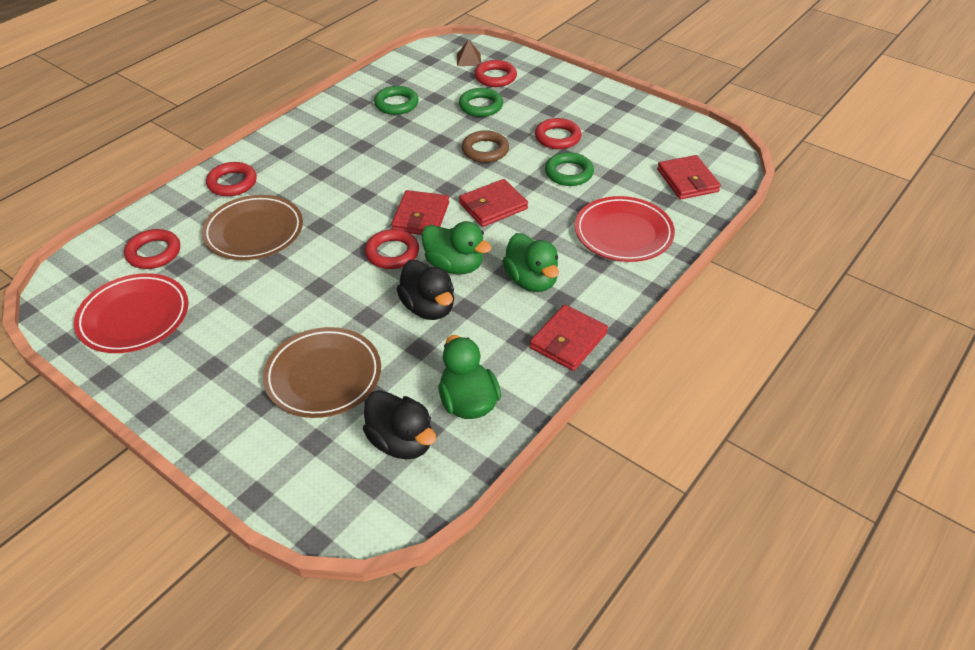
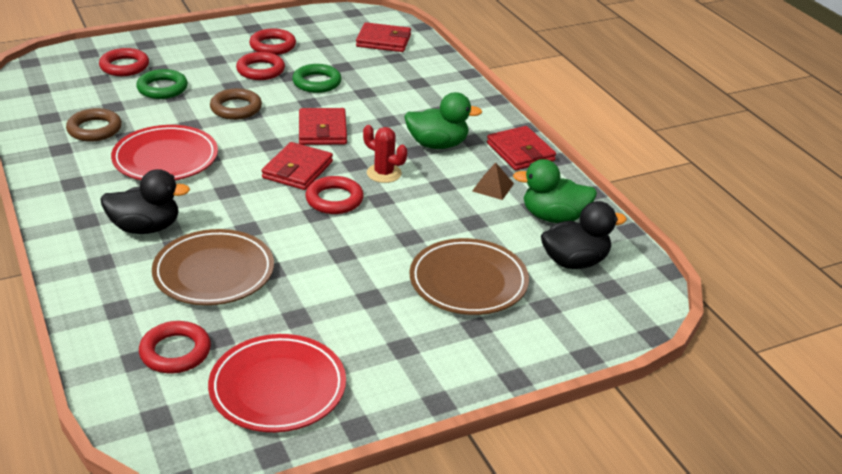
camera: 65 degrees left, 10 degrees down
(232, 183) = (106, 267): red ring -> red ring (272, 46)
(396, 104) = (94, 129): green ring -> brown ring
(420, 217) = (297, 170): red wallet -> red wallet turned 75 degrees clockwise
(428, 308) = (427, 202): black duck -> black duck (146, 228)
(454, 265) = (384, 173): green duck -> red cactus
(468, 59) = (72, 69): brown pyramid -> brown pyramid (493, 187)
(623, 233) = (419, 87): red plate -> red plate (165, 159)

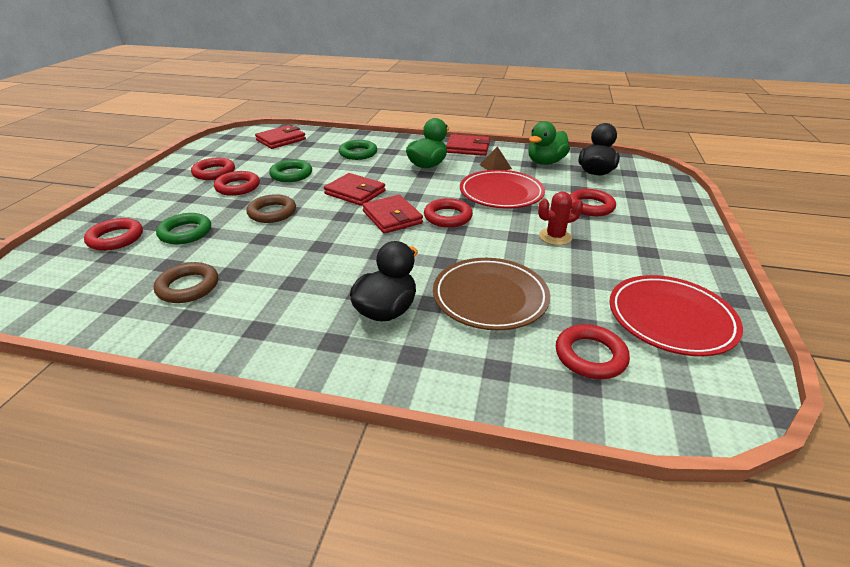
camera: 50 degrees left, 0 degrees up
(165, 159) = (294, 266): red plate -> red plate (501, 193)
(384, 173) = (438, 191): red cactus -> red cactus (555, 237)
(411, 94) = (358, 153): none -> green ring
(468, 282) = (590, 206): brown plate -> red ring

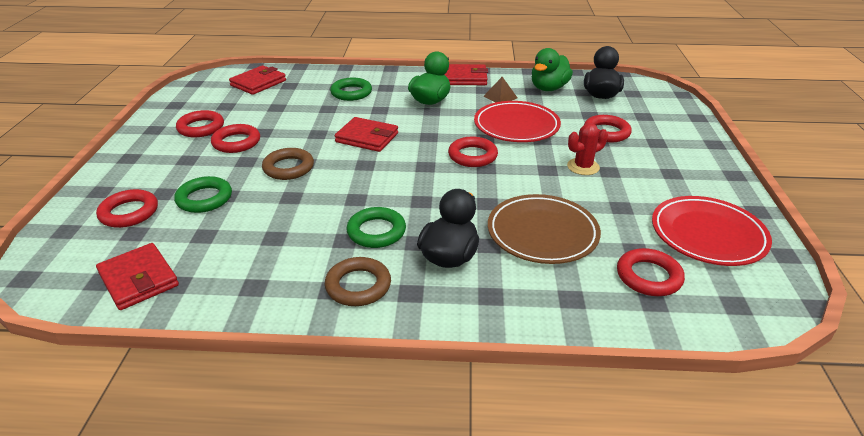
camera: 10 degrees left, 0 degrees up
(188, 287) = (238, 256): brown ring -> brown ring (358, 286)
(291, 174) = (289, 123): green ring -> green ring (376, 231)
(392, 217) = (416, 161): red wallet -> red wallet (138, 279)

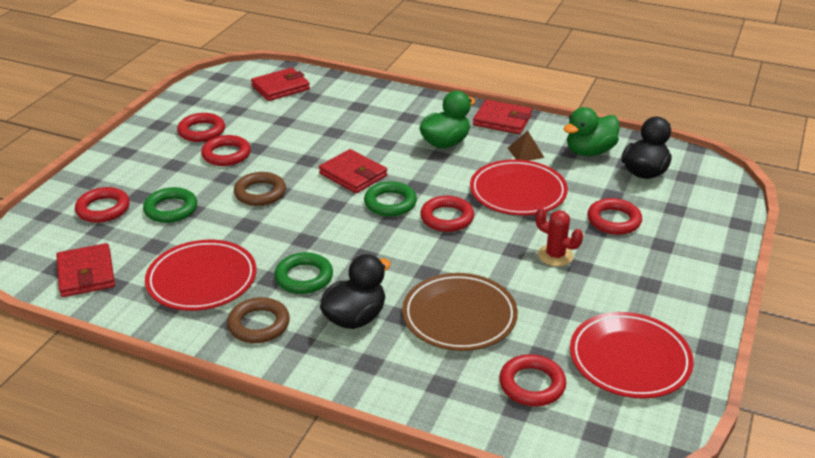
camera: 20 degrees right, 0 degrees up
(273, 257) = (202, 280): none -> red plate
(351, 93) = (368, 117): green ring -> green ring (390, 203)
(583, 167) = (555, 255): red cactus -> red cactus turned 45 degrees clockwise

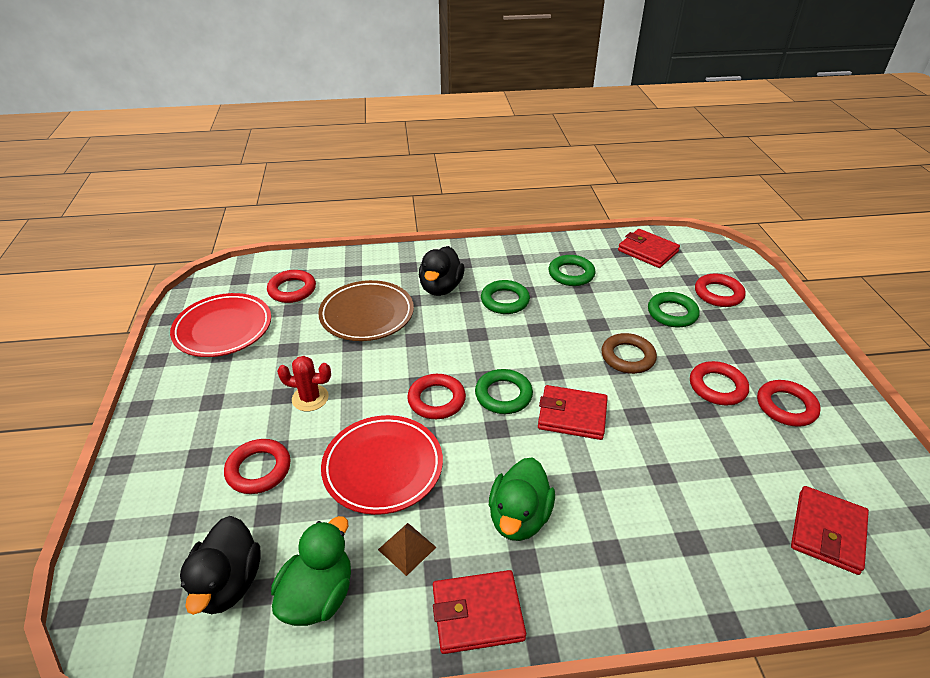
camera: 150 degrees right, 5 degrees up
(202, 280) = (571, 274): red plate -> green ring
(259, 324) = (499, 263): brown ring -> none

